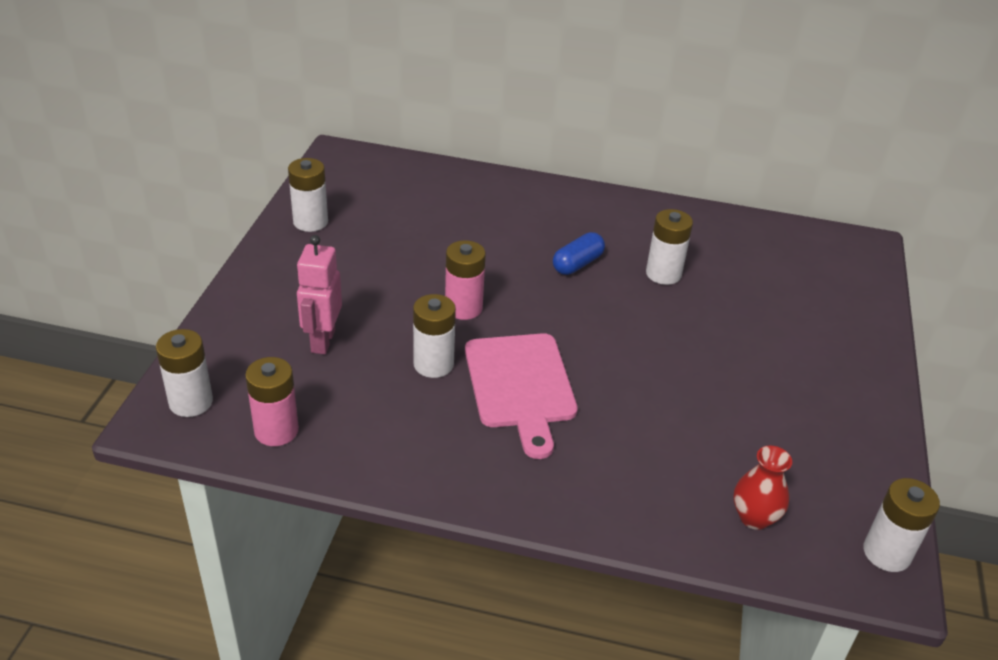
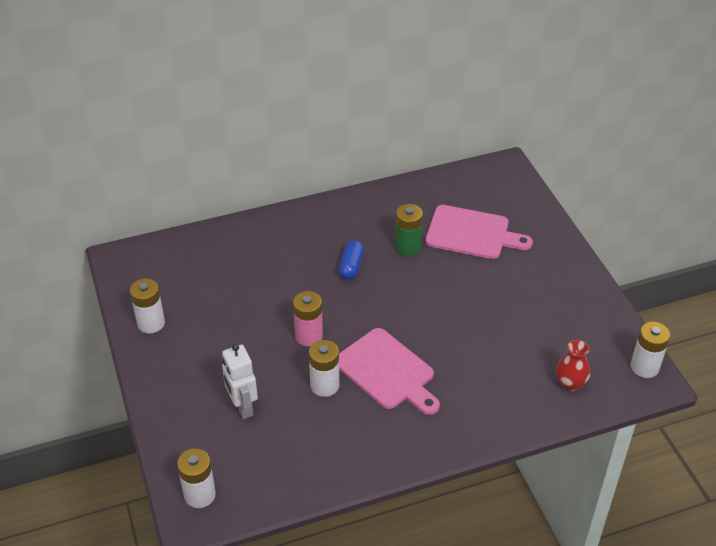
camera: 30 degrees left, 5 degrees up
(276, 430) = (271, 482): pink battery -> none
(322, 341) = (242, 407): pink robot -> white robot
(663, 274) = (407, 247): white battery -> green battery
(759, 293) = (472, 233): none -> pink cutting board

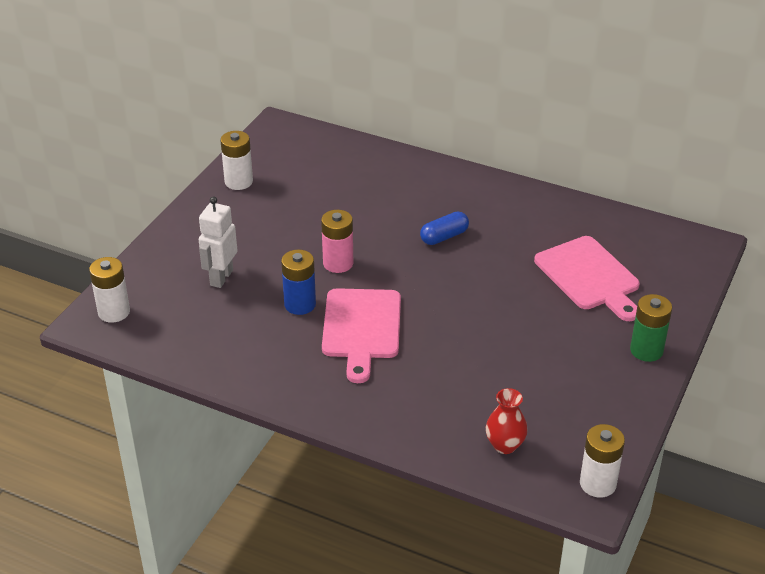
camera: 45 degrees right, 5 degrees down
(324, 385) = (300, 304): white battery -> blue battery
(407, 247) = (513, 252): green battery -> green battery (646, 350)

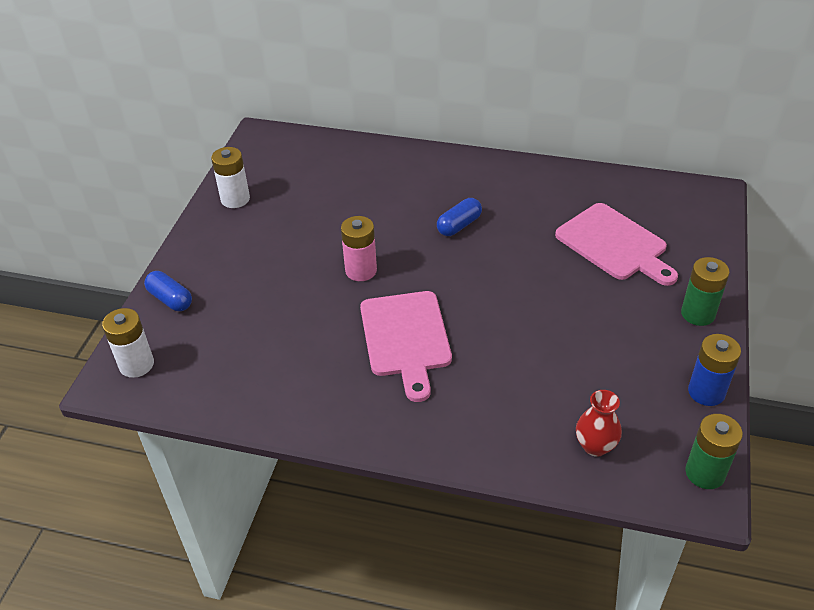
camera: 10 degrees left, 5 degrees up
(157, 262) = (170, 299): none -> blue capsule
(221, 277) = (243, 306): white robot -> none
(300, 304) = (334, 322): blue battery -> blue battery (706, 392)
(598, 483) = (705, 473): white battery -> green battery

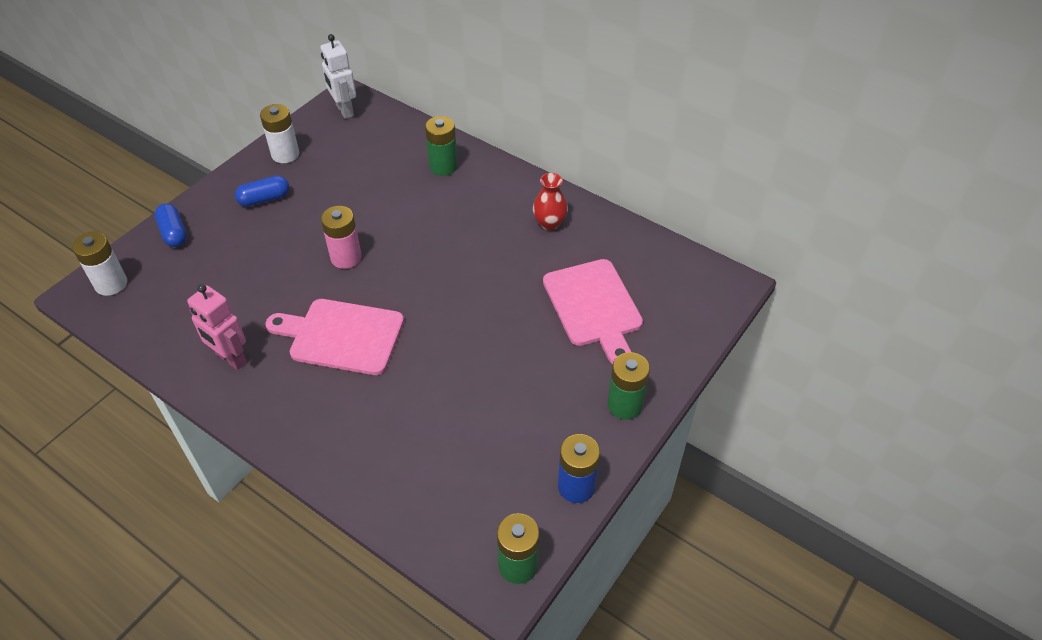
camera: 20 degrees right, 5 degrees up
(266, 146) = (344, 110): none -> white robot
(311, 392) = (231, 358): none -> pink robot
(396, 169) = (443, 166): none -> green battery
(406, 338) = (341, 336): pink cutting board -> pink cutting board turned 90 degrees clockwise
(459, 225) = (461, 241): blue capsule -> blue capsule (264, 199)
(595, 446) = (436, 500): red vase -> red vase (549, 223)

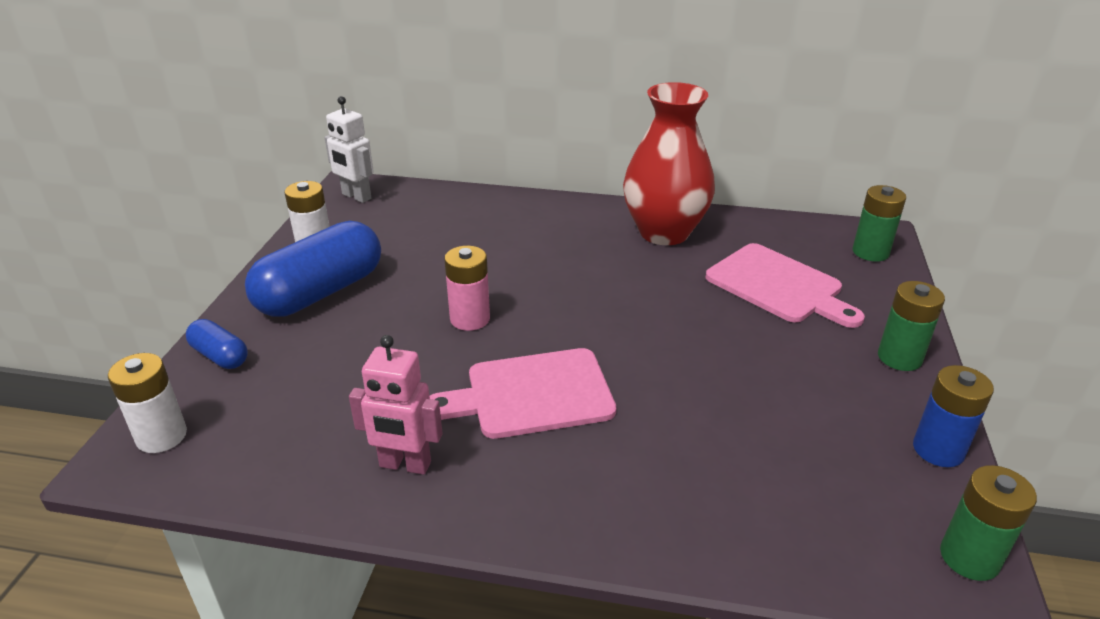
camera: 25 degrees left, 15 degrees down
(264, 199) = (321, 292): blue capsule -> blue capsule, size x2.06
(443, 166) = (509, 216): green battery -> green battery (870, 252)
(549, 223) = (664, 232): red vase -> red vase, size x2.20

